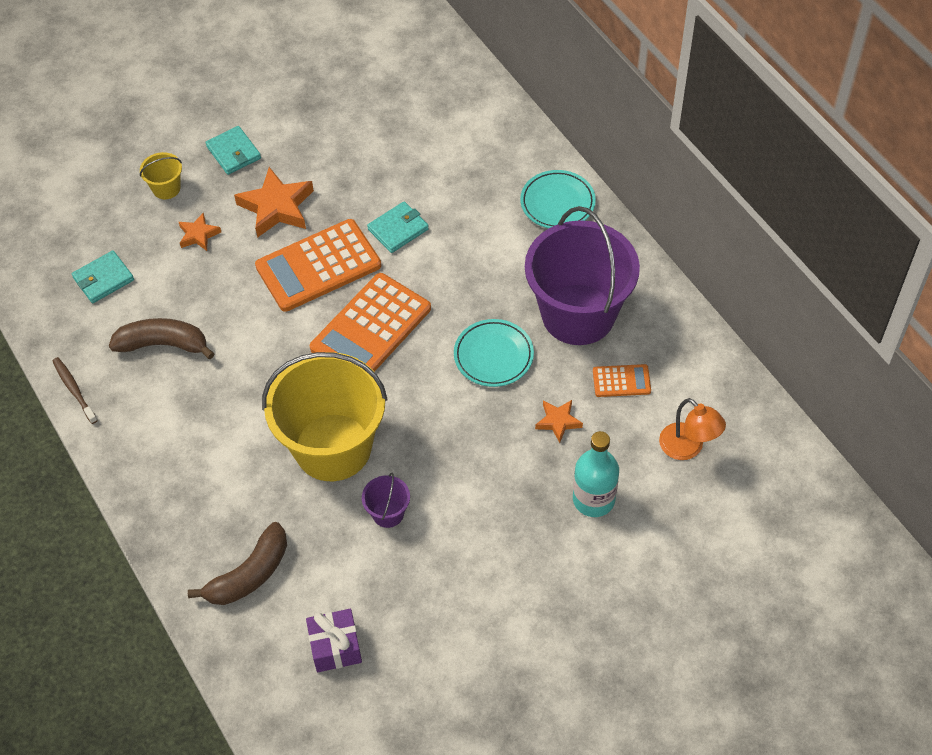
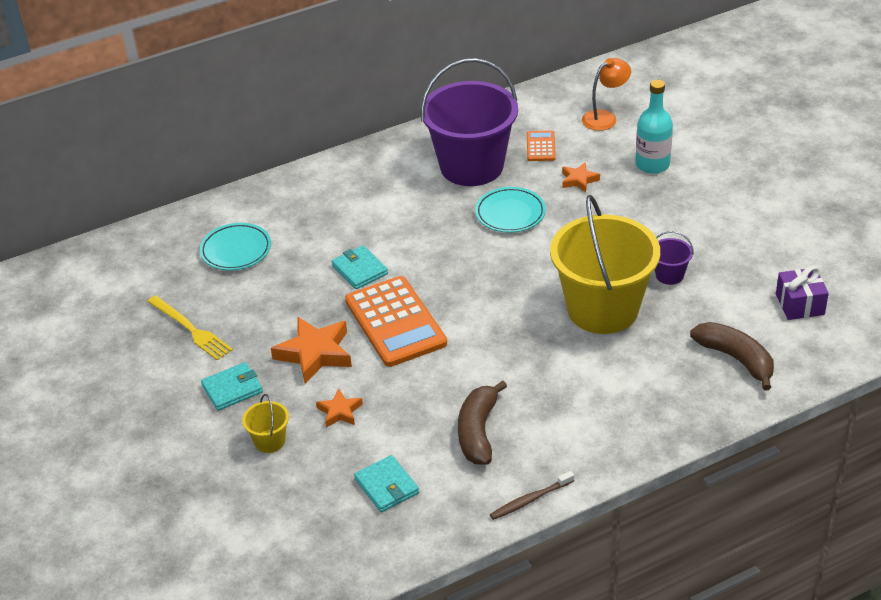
camera: 85 degrees left, 15 degrees down
(314, 110) = (191, 329): none -> yellow fork
(371, 328) = (473, 286): orange calculator -> none
(557, 203) = (348, 174): turquoise plate -> turquoise plate (236, 250)

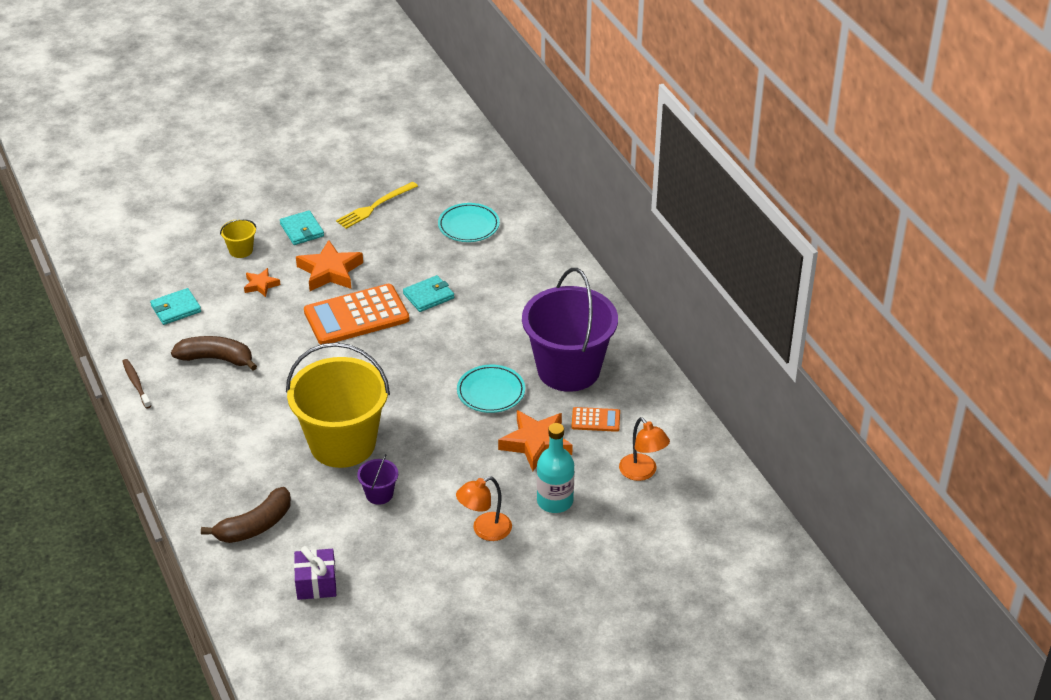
camera: 90 degrees right, 0 degrees up
(579, 180) = (536, 443): orange star -> orange star, size x1.83
(700, 203) = (485, 530): none -> orange lamp

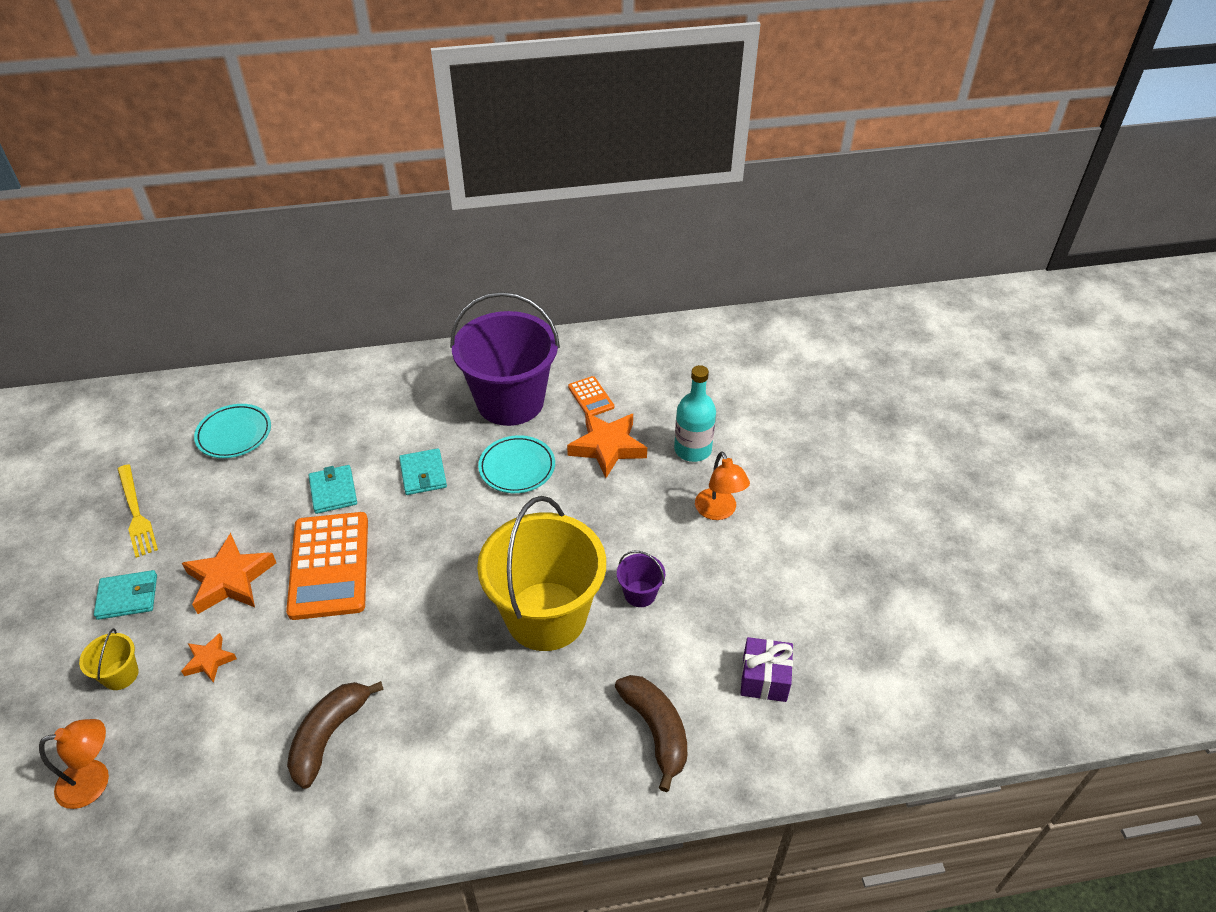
camera: 75 degrees left, 5 degrees up
(136, 383) = (329, 851): brown toothbrush -> none
(176, 309) = (195, 776): turquoise wallet -> turquoise wallet (423, 474)
(595, 420) = (591, 397): orange calculator -> orange calculator turned 135 degrees clockwise
(642, 473) = (673, 380): orange lamp -> orange lamp (94, 781)

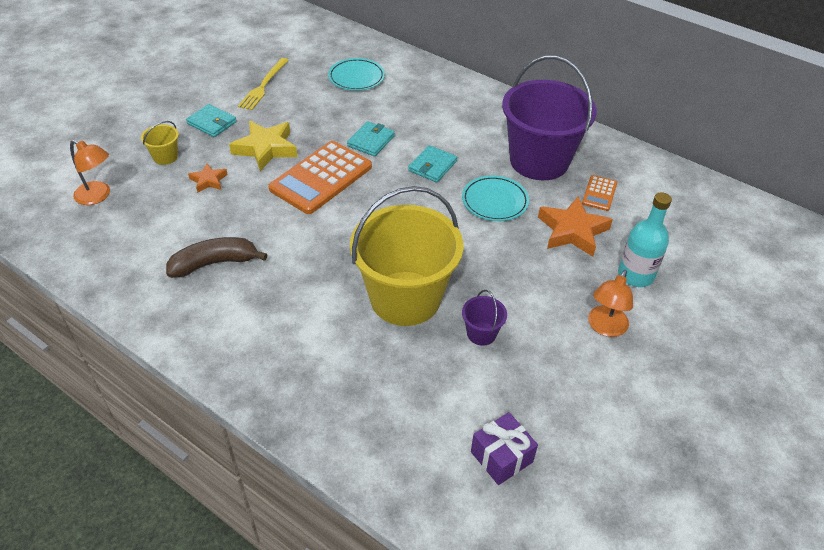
camera: 45 degrees right, 0 degrees up
(230, 579) = (266, 149): orange star -> yellow star
(656, 731) = (387, 421): brown banana -> none

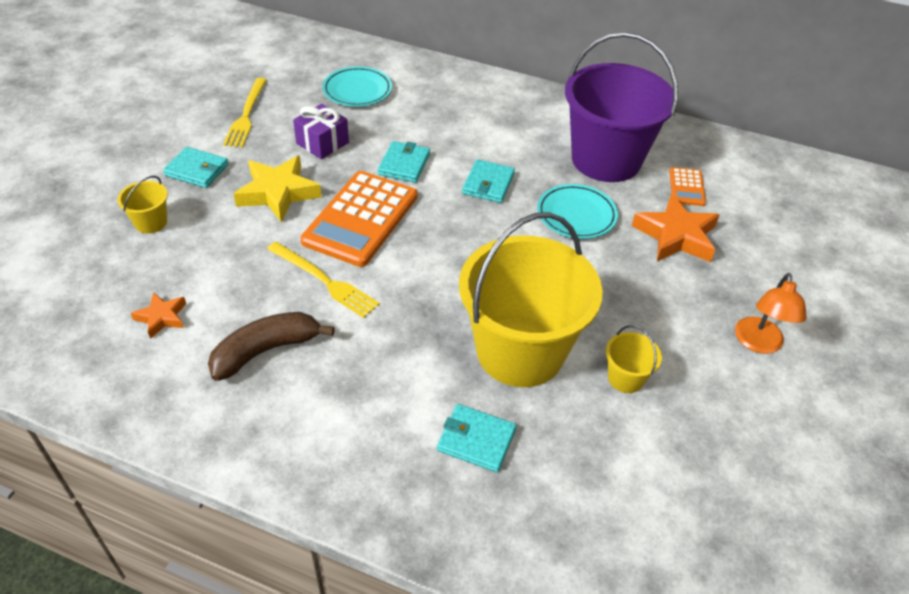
camera: 15 degrees left, 0 degrees up
(98, 196) = (76, 288): orange lamp -> none
(208, 180) = (219, 244): orange star -> orange star (162, 317)
(276, 220) = (324, 281): none -> yellow fork
(345, 356) = (476, 440): none -> turquoise wallet
(481, 333) = (625, 378): purple bucket -> yellow bucket
(501, 457) = (711, 528): purple gift -> purple gift (322, 143)
(635, 275) = (765, 275): turquoise bottle -> none

